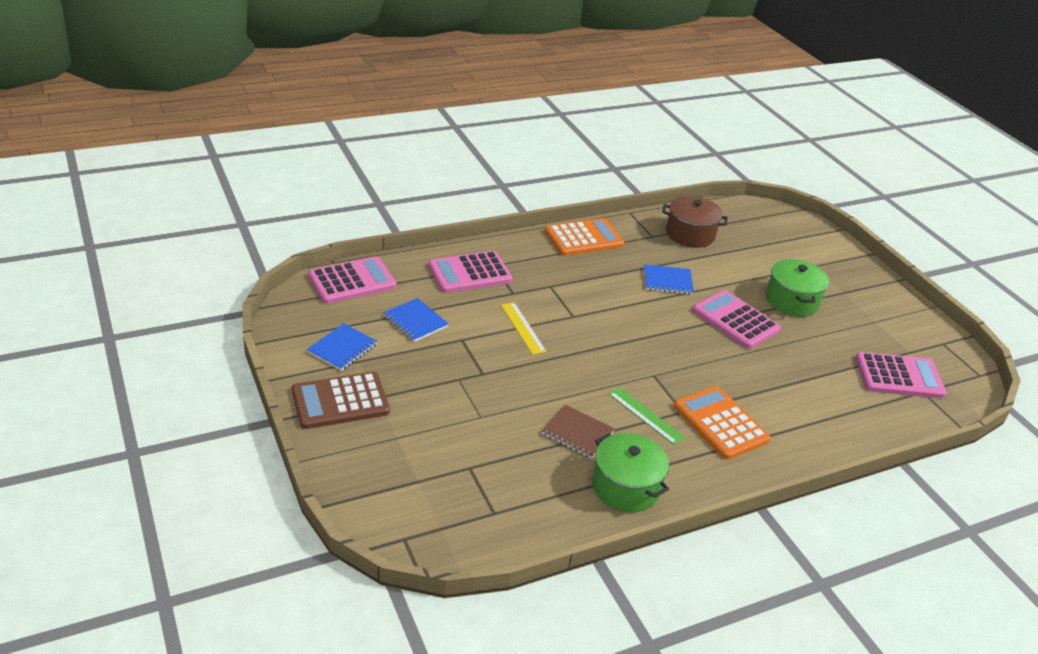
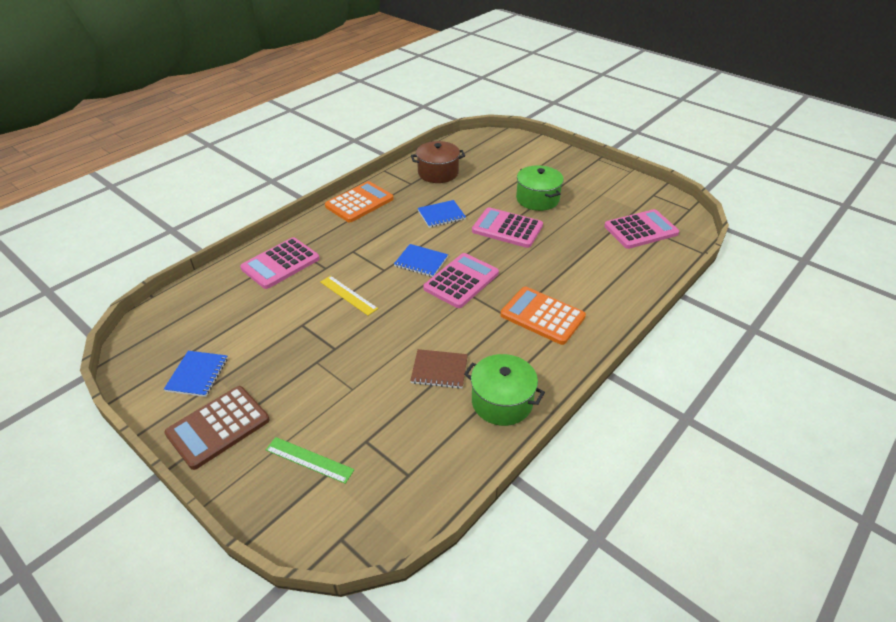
camera: 20 degrees left, 5 degrees up
(352, 281) = (178, 308): pink calculator -> pink calculator (461, 281)
(415, 321) = (253, 324): blue notebook -> blue notebook (421, 262)
(645, 415) = (484, 332): green ruler -> green ruler (309, 460)

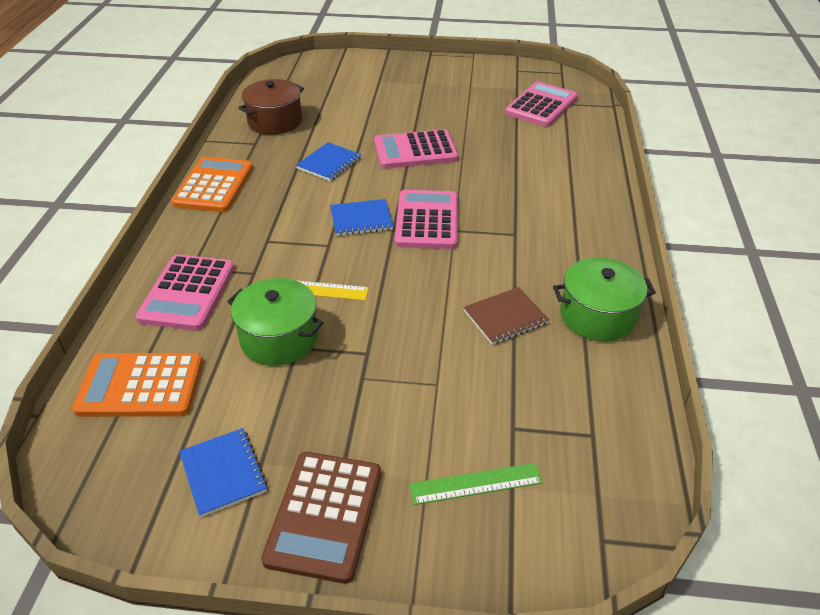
camera: 35 degrees left, 0 degrees up
(537, 199) = (413, 111): green pot -> green pot (279, 338)
(542, 316) = (543, 219): orange calculator -> orange calculator (140, 386)

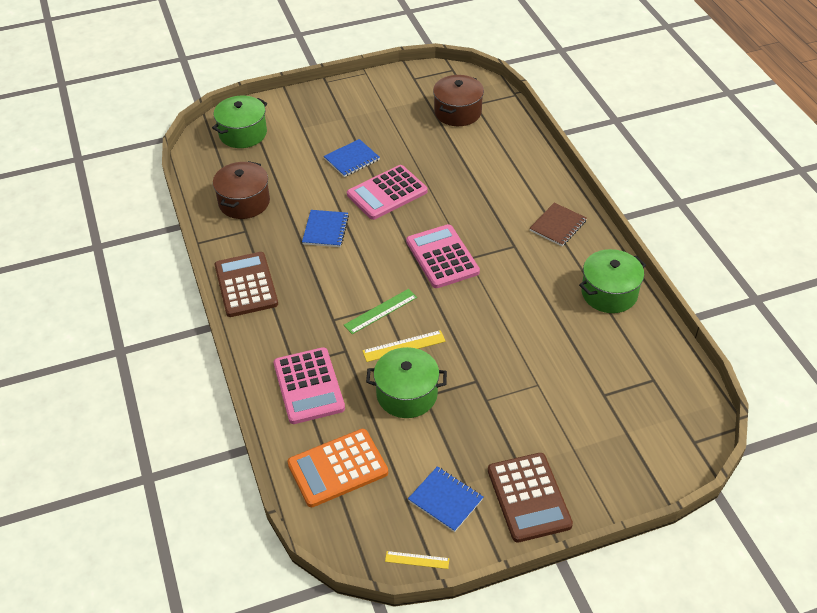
camera: 25 degrees left, 5 degrees up
(130, 531) = (417, 560): none -> yellow ruler
(214, 185) = (246, 285): orange calculator -> brown calculator
(322, 73) = (243, 133): none -> green pot
(361, 219) = (391, 274): blue notebook -> blue notebook (352, 159)
(476, 484) = (604, 439): green ruler -> green ruler (380, 311)
(505, 317) = (550, 317): brown notebook -> brown notebook (558, 226)
(541, 105) = (457, 112): pink calculator -> brown pot

